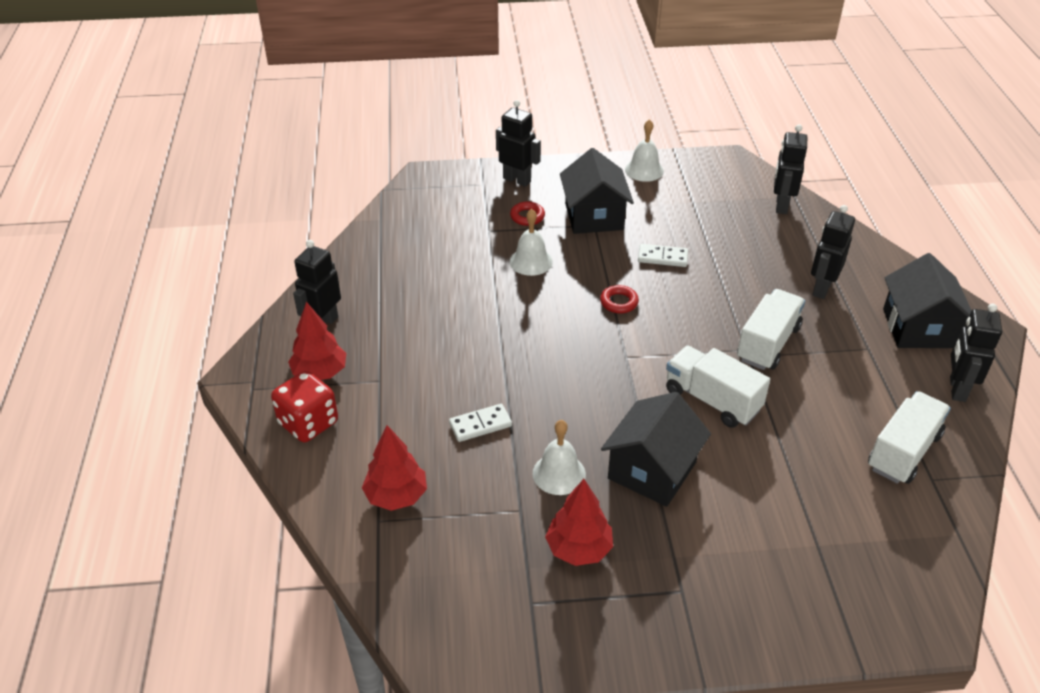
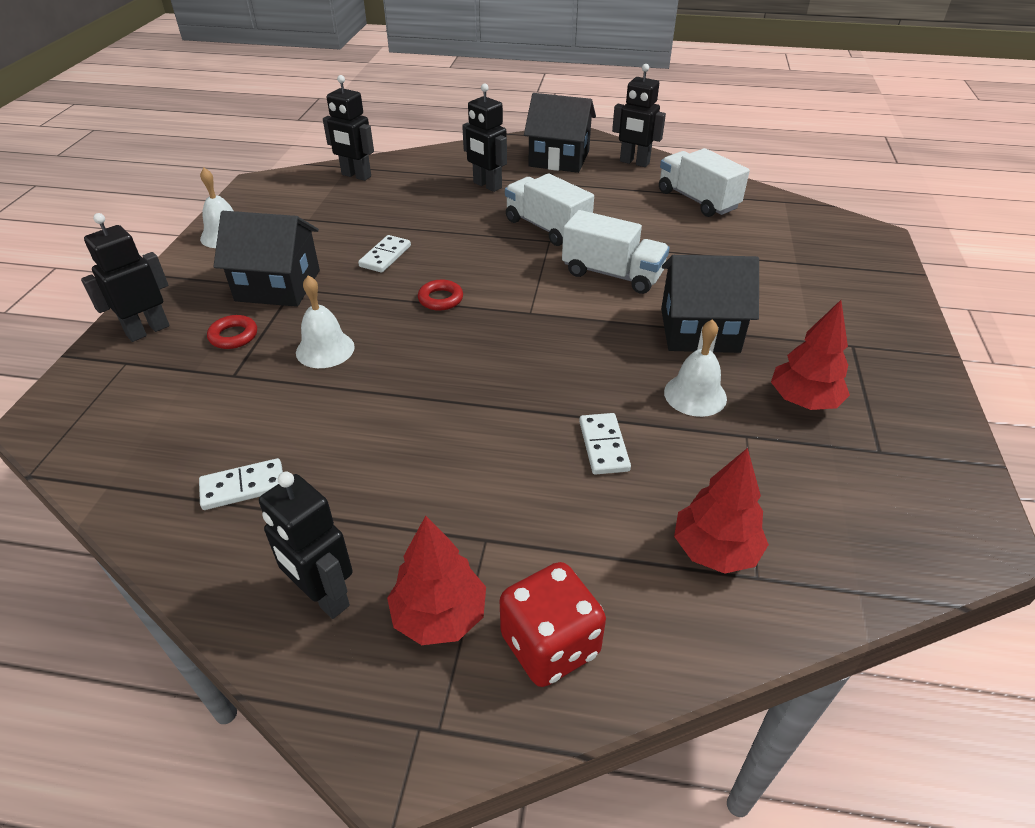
camera: 75 degrees left, 0 degrees up
(394, 268) = (243, 486): none -> white domino
(652, 470) = (699, 330): black house -> black house turned 45 degrees counterclockwise
(712, 400) = (612, 274): white truck -> white truck turned 120 degrees counterclockwise

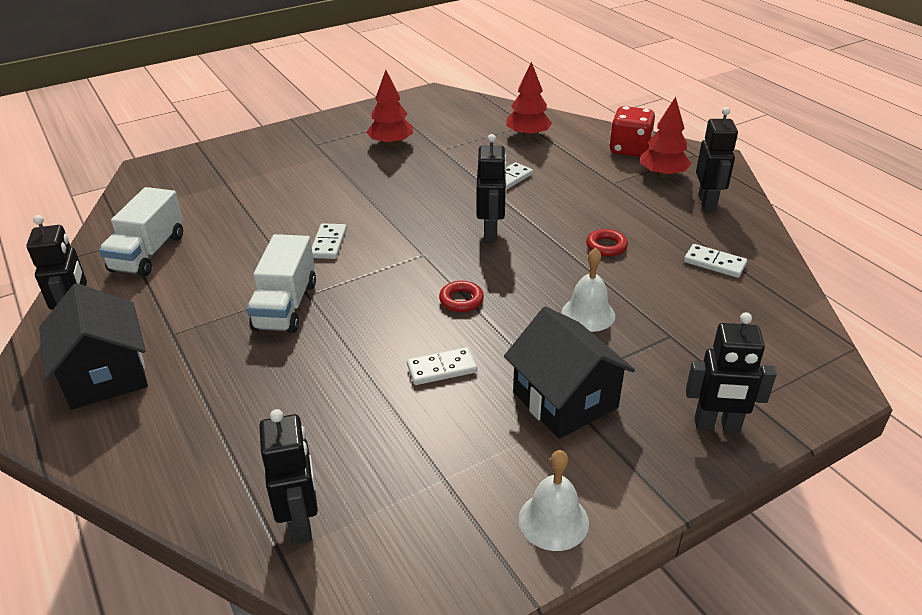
camera: 130 degrees left, 5 degrees down
(233, 336) = (646, 370): red ring -> red ring (606, 246)
(487, 185) = (227, 390): black robot -> black robot (491, 232)
(612, 274) = (329, 243): white truck -> white domino
(695, 395) = (429, 170): white bell -> none
(699, 330) = (361, 189): black house -> none

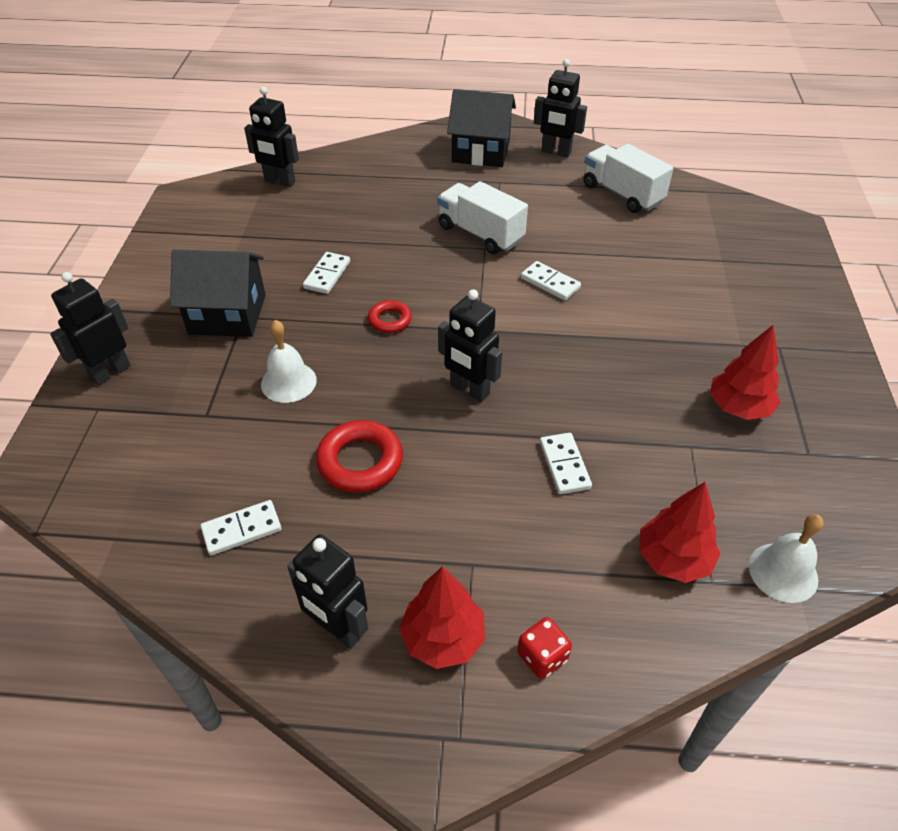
camera: 125 degrees right, 10 degrees up
(553, 520) = (161, 260): white bell -> white bell (783, 572)
(606, 246) = (360, 461): red ring -> red ring, size x1.67
(629, 149) = (542, 657): red dice -> red dice, size x0.59

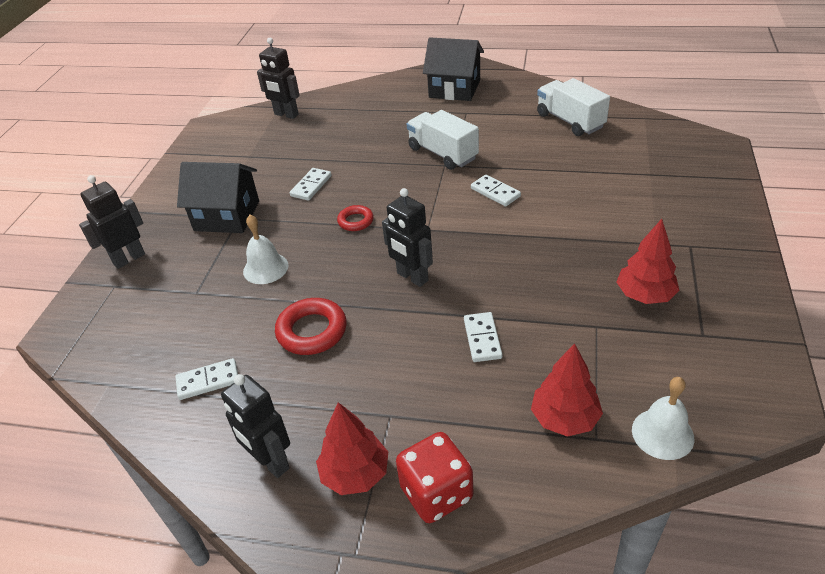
camera: 10 degrees right, 5 degrees down
(542, 657) = (436, 493): red dice -> red dice, size x1.70
(556, 152) = (518, 88): black robot -> none

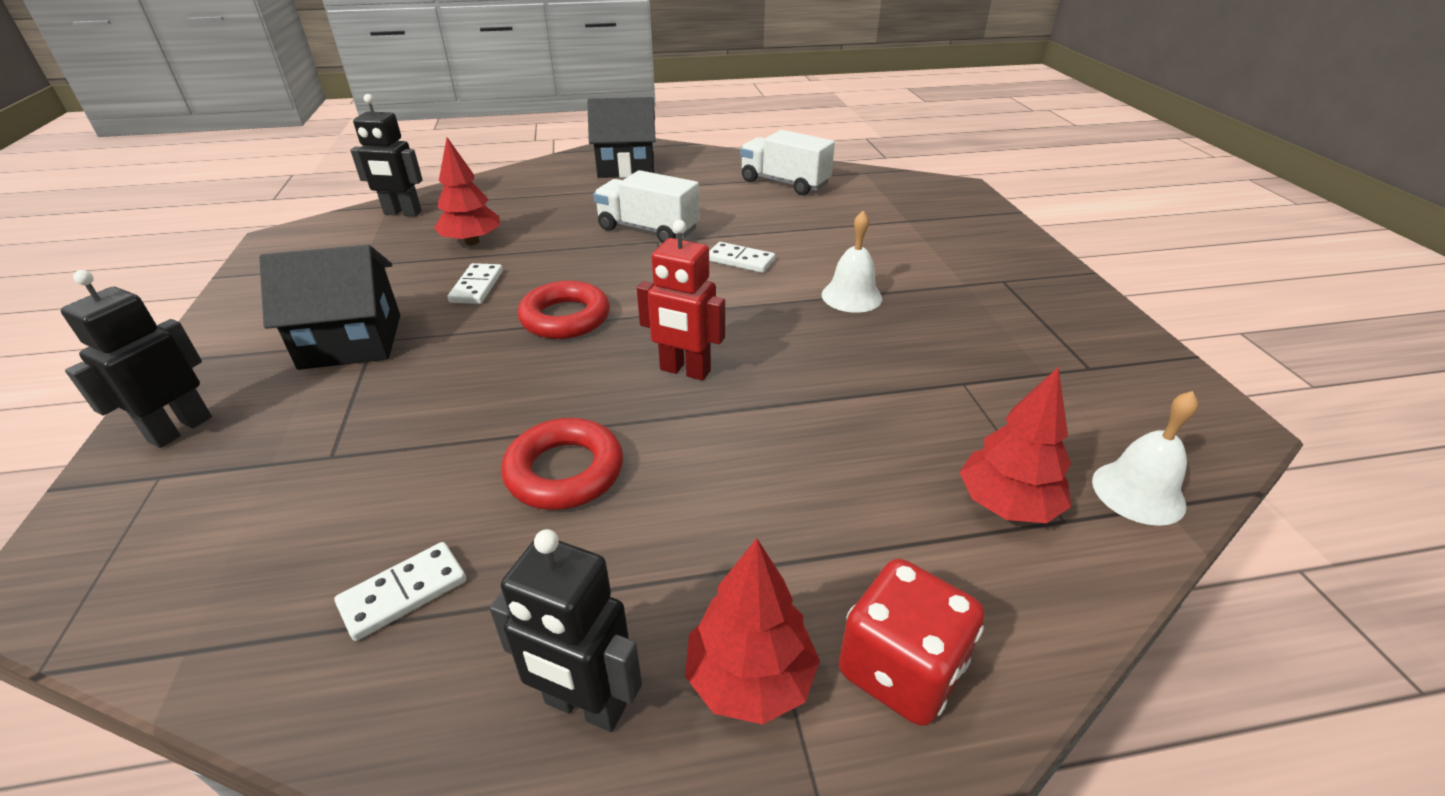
camera: 25 degrees left, 5 degrees down
(265, 268) = (446, 399): white bell -> white bell (851, 296)
(355, 221) = (565, 318): red ring -> red ring, size x1.67
(412, 277) = (685, 371): black robot -> red robot
(482, 339) = (829, 428): white domino -> none
(644, 295) = (994, 338): red tree -> red tree (472, 242)

